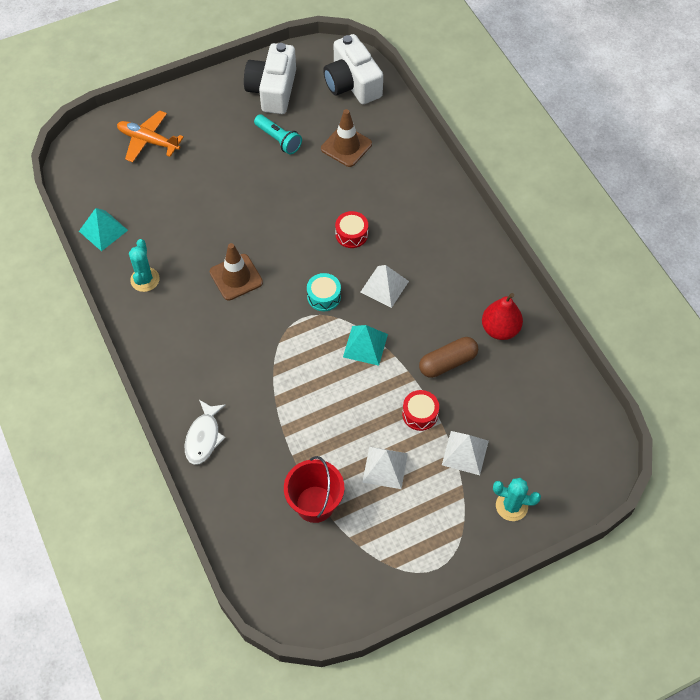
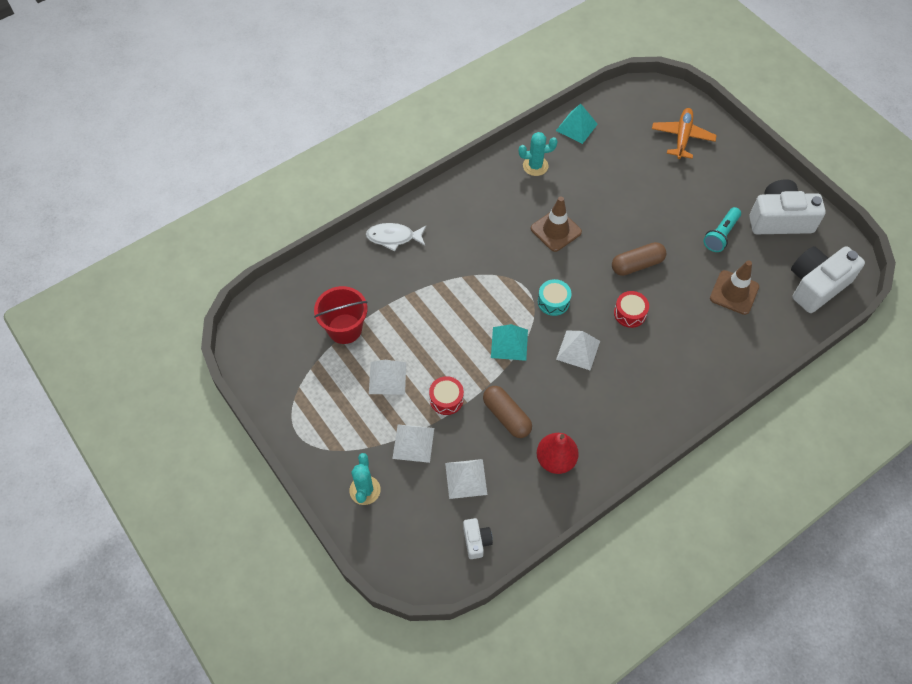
camera: 80 degrees right, 0 degrees up
(296, 216) = (637, 265): none -> brown capsule
(510, 410) = (466, 478): none -> white pyramid
(575, 411) = (476, 541): none -> white camera

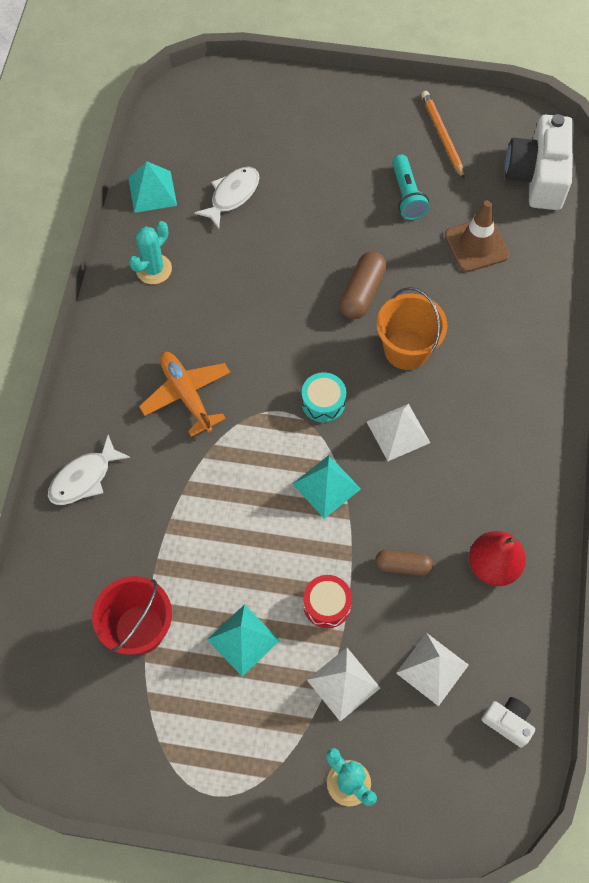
camera: 45 degrees left, 5 degrees up
(387, 378) = (243, 640): white pyramid -> turquoise pyramid
(506, 416) = (403, 565): brown capsule -> brown capsule, size x0.66
(556, 230) = (247, 323): brown traffic cone -> none
(618, 161) = (232, 195): none -> white fish
(630, 313) = (406, 350): red drum -> orange bucket
(682, 137) = (268, 120): orange plane -> orange plane (186, 395)
(779, 219) = (442, 136): white camera -> orange pencil

